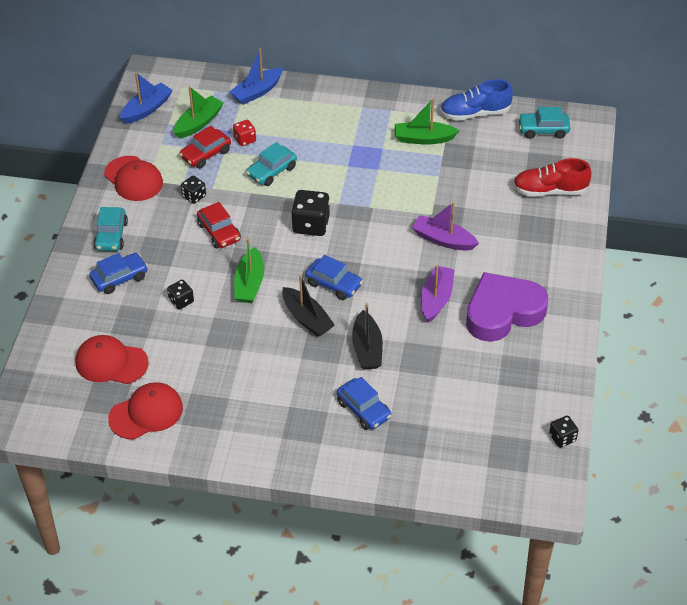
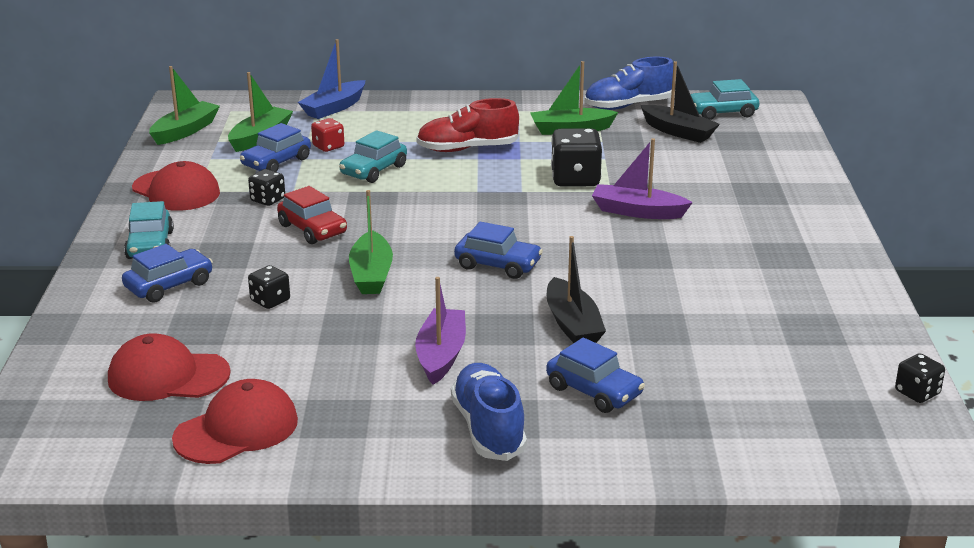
camera: 10 degrees left, 20 degrees down
(147, 109) = (185, 131): blue boat -> green boat
(205, 154) = (276, 162): red car -> blue car
(292, 432) = (488, 428): none -> blue shoe
(307, 318) = (469, 302): black boat -> black boat (678, 132)
(311, 225) = (444, 213): black dice -> black dice (575, 179)
(436, 299) = (653, 267): purple boat -> purple boat (441, 355)
(503, 312) = (755, 271): purple heart -> none
(550, 191) = (759, 159): red shoe -> red shoe (467, 149)

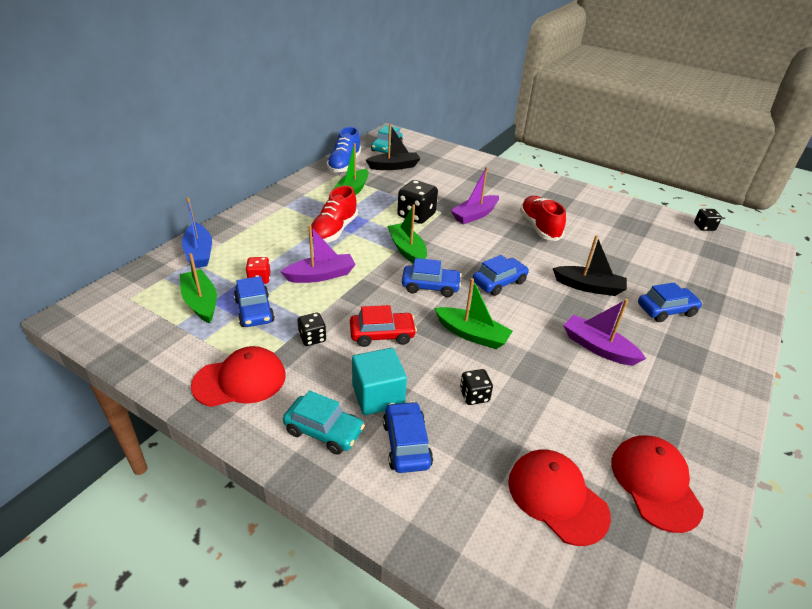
camera: 60 degrees left, 10 degrees up
(168, 376) = (557, 497): red cap -> red cap turned 105 degrees clockwise
(185, 131) = (132, 335): green boat -> green boat (407, 250)
(219, 254) = (378, 395): none -> turquoise cube
(373, 170) = (321, 275): turquoise car -> purple boat
(432, 229) = (430, 286): none -> blue car
(488, 428) = (693, 364): blue shoe -> none
(678, 260) = (539, 227): none -> red shoe

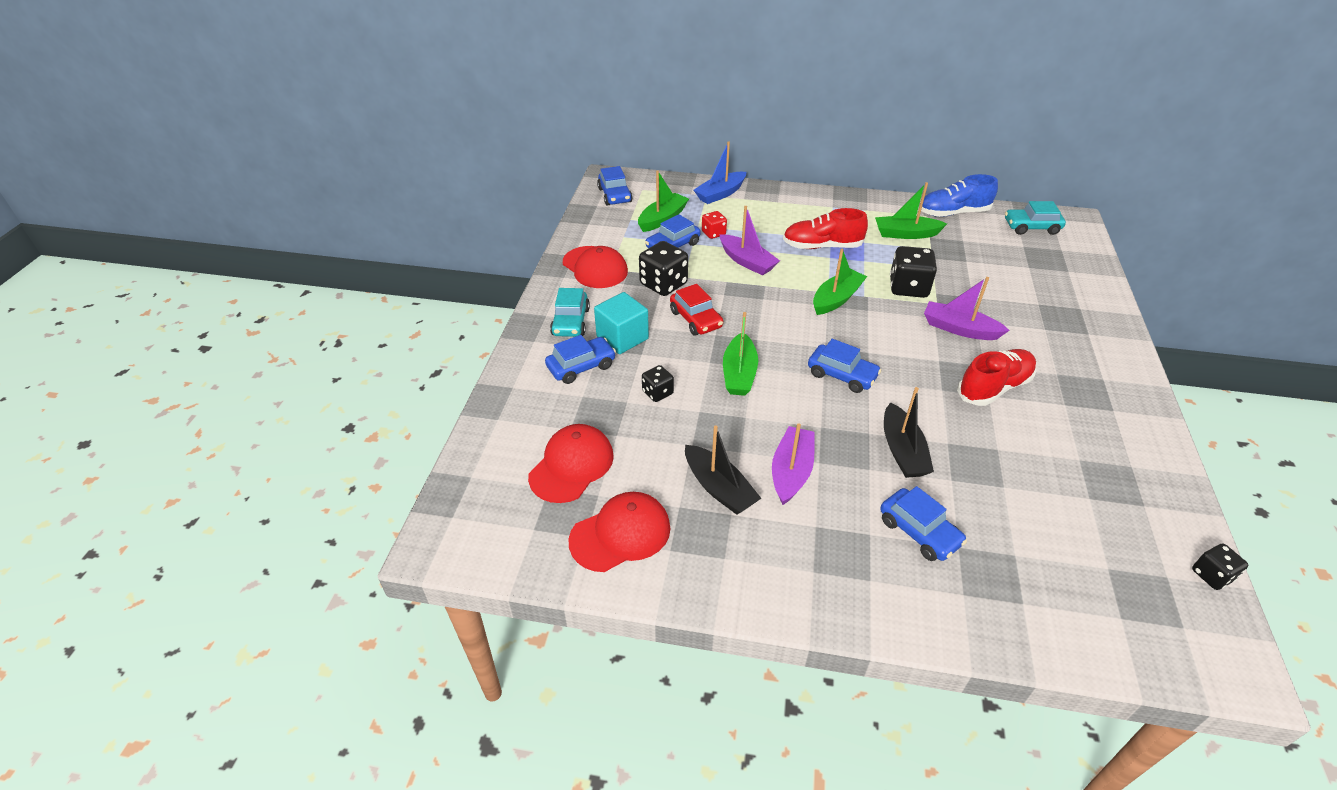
camera: 70 degrees right, 5 degrees up
(312, 338) = (663, 284): black dice -> black dice, size x1.76
(394, 166) = (994, 245): black boat -> black boat (719, 488)
(430, 286) = (790, 329): blue car -> blue car (615, 195)

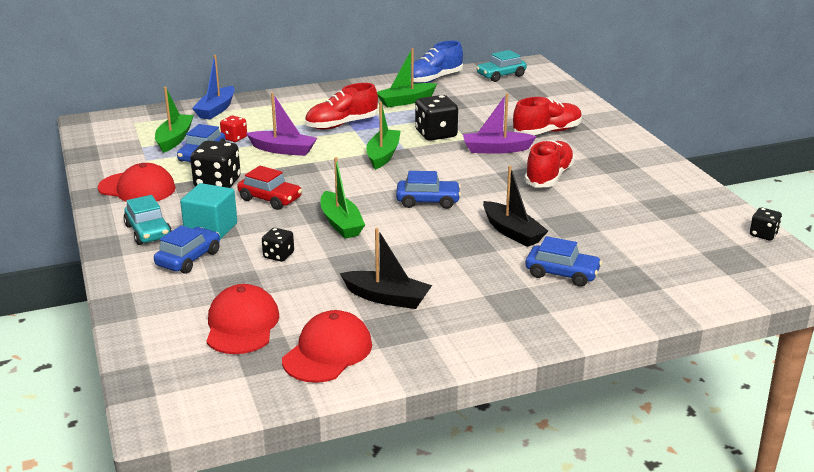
camera: 30 degrees left, 15 degrees down
(615, 195) = (108, 133): blue car -> none
(791, 472) = (437, 270): purple boat -> none
(1033, 323) = (547, 132): none -> red shoe

